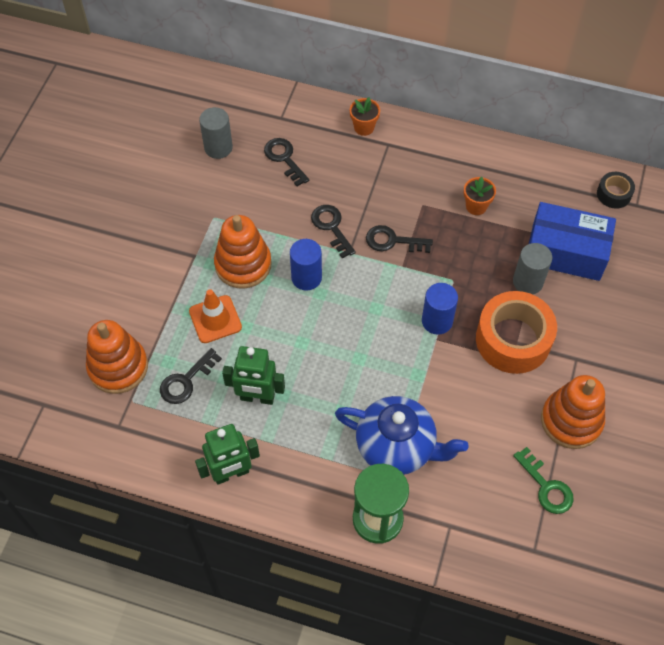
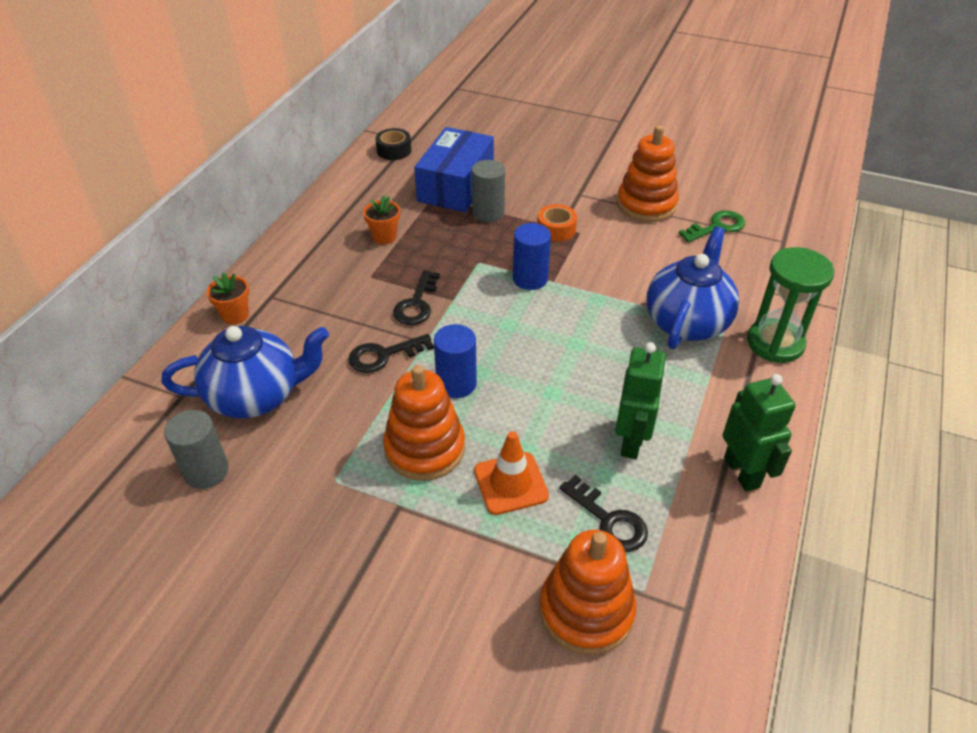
camera: 85 degrees left, 15 degrees down
(284, 159) = (256, 396): black key -> blue teapot
(513, 339) = (556, 229): orange tape -> orange tape, size x0.49

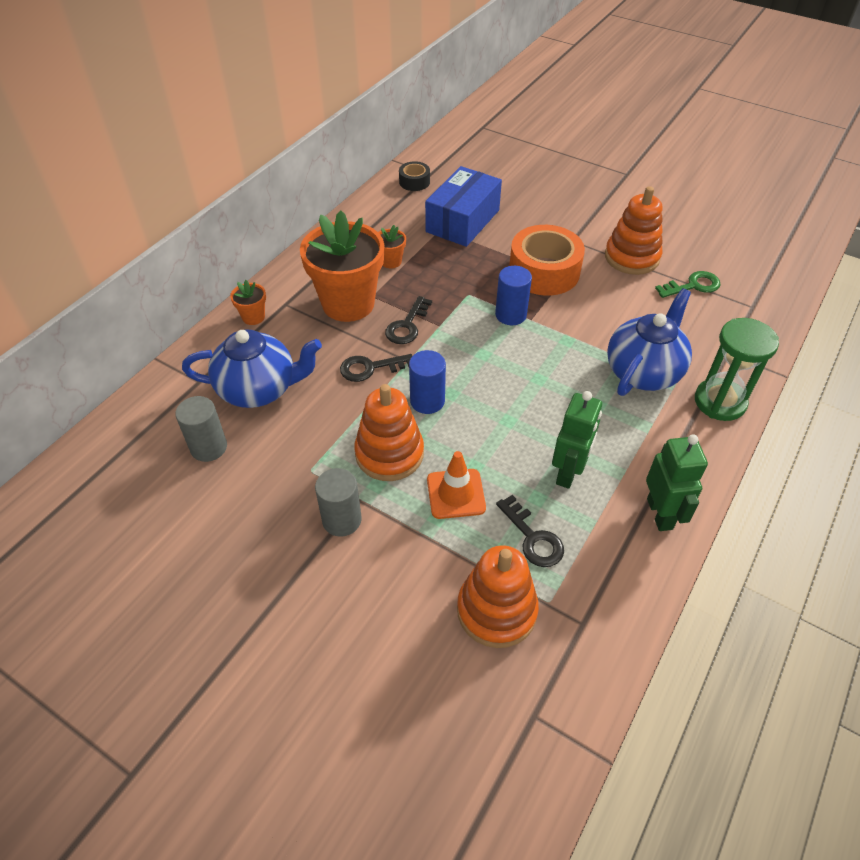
camera: 10 degrees right, 5 degrees up
(344, 287) = (348, 303): none -> orange flower pot
(488, 213) = (486, 249): grey cylinder -> grey cylinder (342, 520)
(556, 229) = (544, 271): orange tape -> orange tape, size x2.02

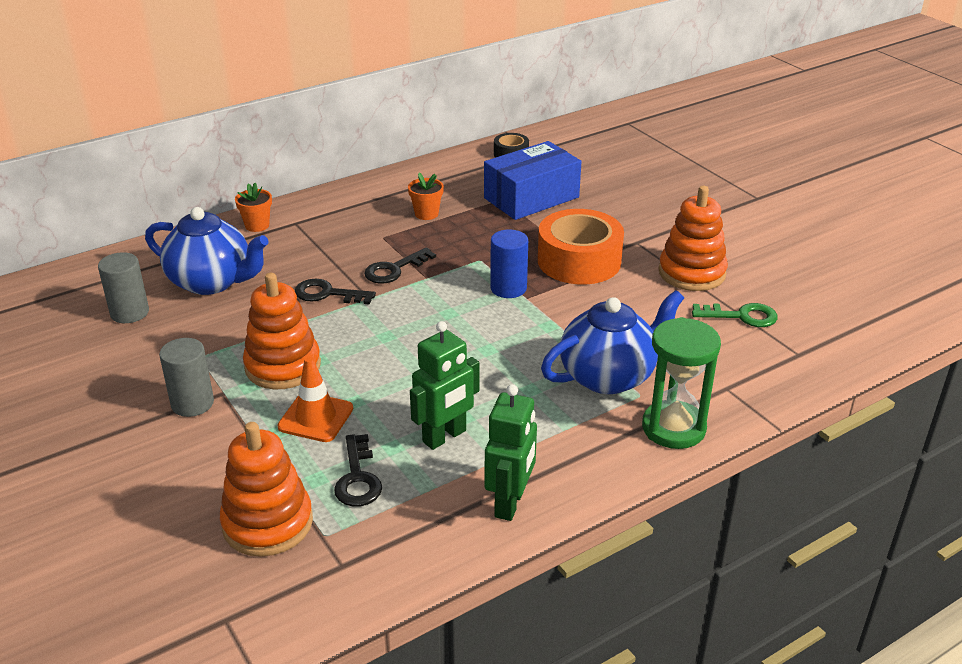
camera: 25 degrees right, 15 degrees down
(348, 303) = (353, 237): orange flower pot -> none
(427, 401) = (357, 335): blue cylinder -> none

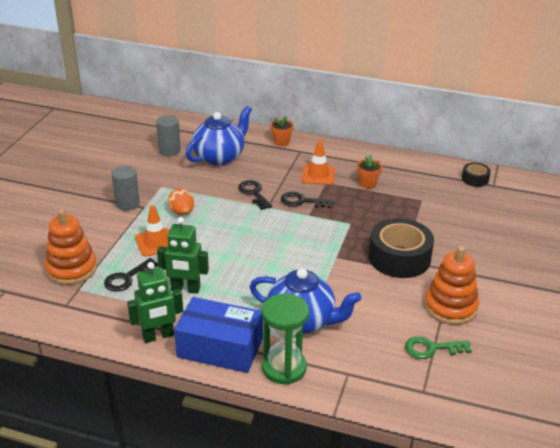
camera: 50 degrees right, 0 degrees up
(212, 282) = (219, 157): blue teapot -> blue teapot turned 120 degrees counterclockwise
(283, 366) = (182, 212): orange stacking toy -> orange egg
(361, 235) = (318, 175): none -> orange traffic cone
(508, 288) = (337, 246): blue cylinder -> none
(531, 198) = (439, 209): blue box -> blue box (220, 348)
(579, 261) = (399, 258): orange tape -> black tape
(741, 316) = (431, 348): green key -> green key turned 120 degrees clockwise

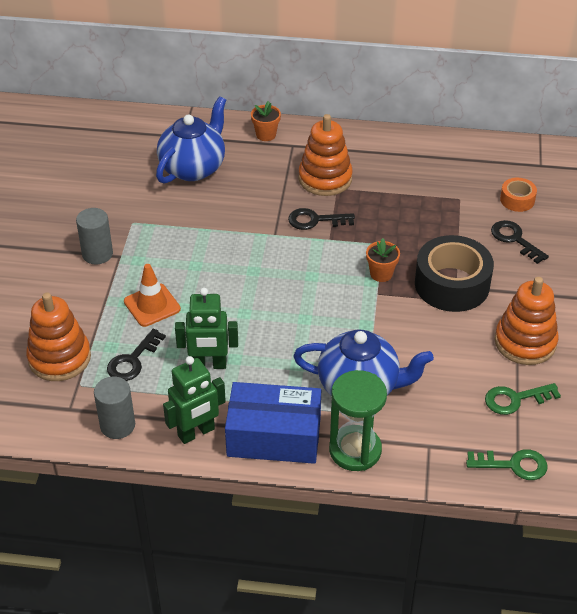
camera: 10 degrees left, 10 degrees up
(169, 151) = (125, 166): grey cylinder -> grey cylinder (117, 425)
(182, 212) = (170, 257): orange egg -> none
(254, 193) = (252, 216): black key -> black key (515, 239)
(318, 175) = (325, 179): orange traffic cone -> orange stacking toy
(368, 184) = (389, 184): orange flower pot -> orange flower pot (381, 274)
(417, 399) = (513, 465): none -> green key
(468, 206) = (517, 200): none -> orange tape
(475, 179) = (517, 159): black tape -> none

